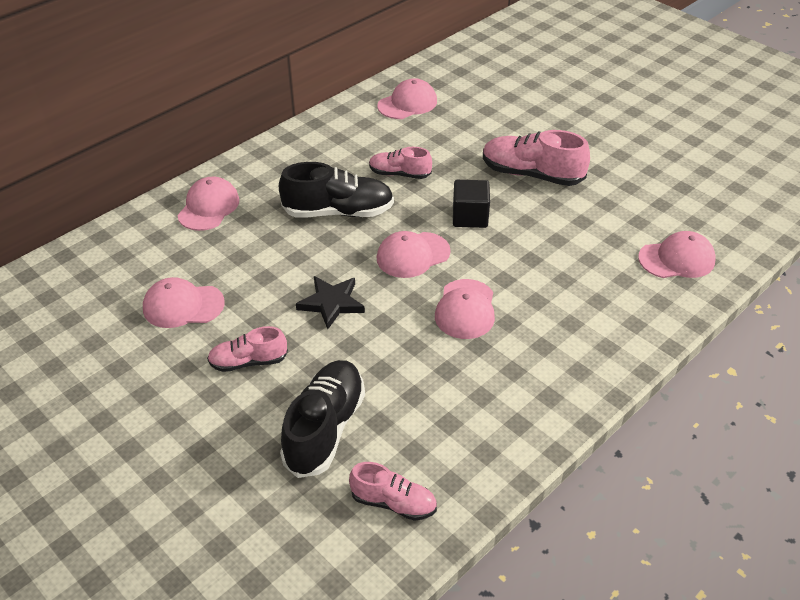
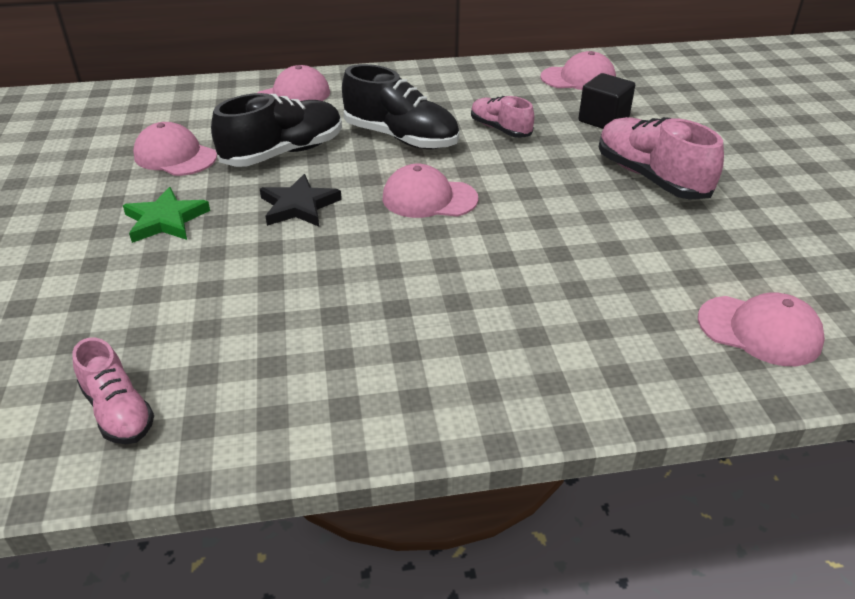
camera: 35 degrees right, 5 degrees down
(248, 362) = (166, 220): pink shoe -> green star
(325, 428) = (151, 307): black shoe -> black shoe (283, 153)
(465, 309) = (424, 268): pink cap -> none
(470, 217) = (532, 189): black cube -> black cube (603, 120)

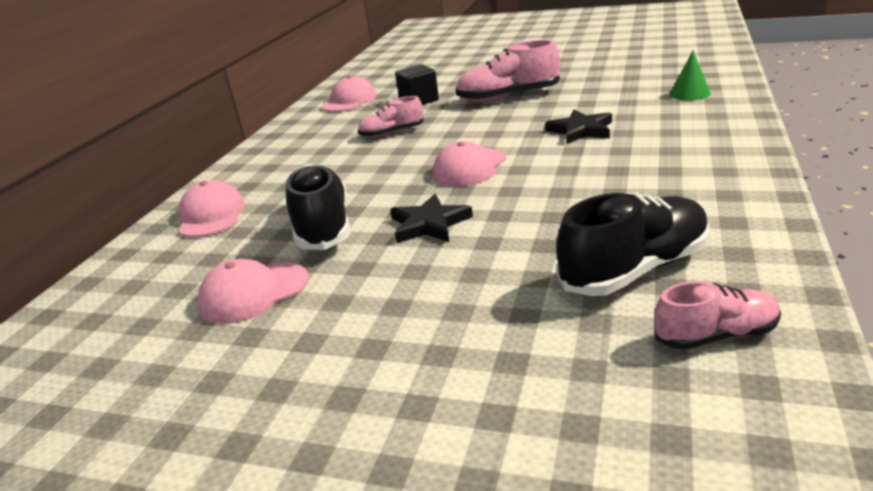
camera: 60 degrees left, 10 degrees down
(166, 220) = (388, 302): green star -> none
(401, 138) = (360, 171): black shoe -> black shoe (635, 270)
(566, 254) = (581, 130): none -> black star
(759, 331) = (689, 93): pink cap -> green cone

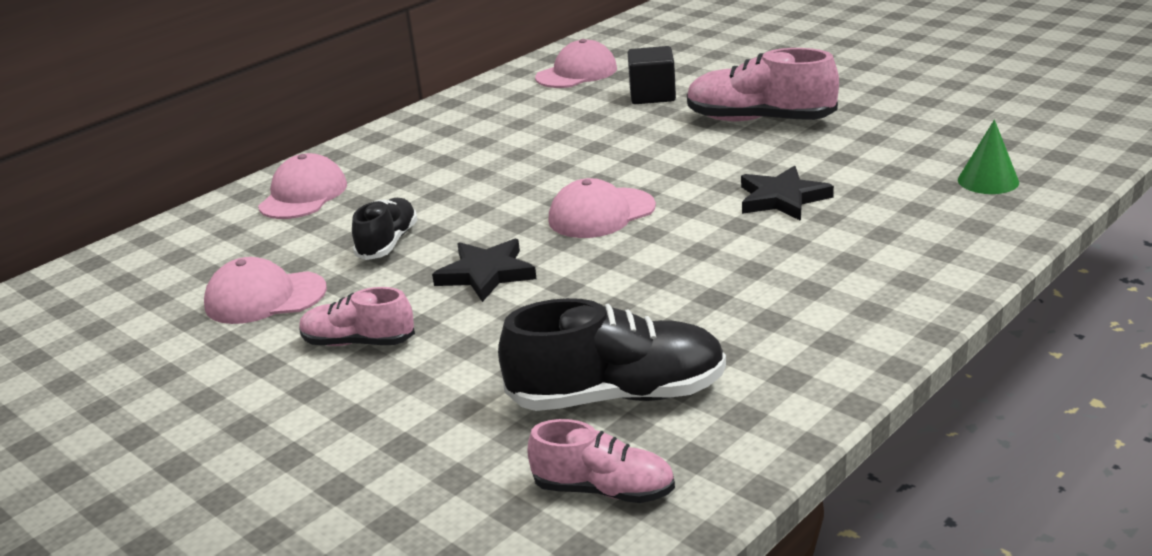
camera: 25 degrees right, 0 degrees up
(323, 227) = (388, 243): black shoe -> black shoe, size x0.60
(392, 133) = (573, 138): pink shoe -> pink shoe (358, 342)

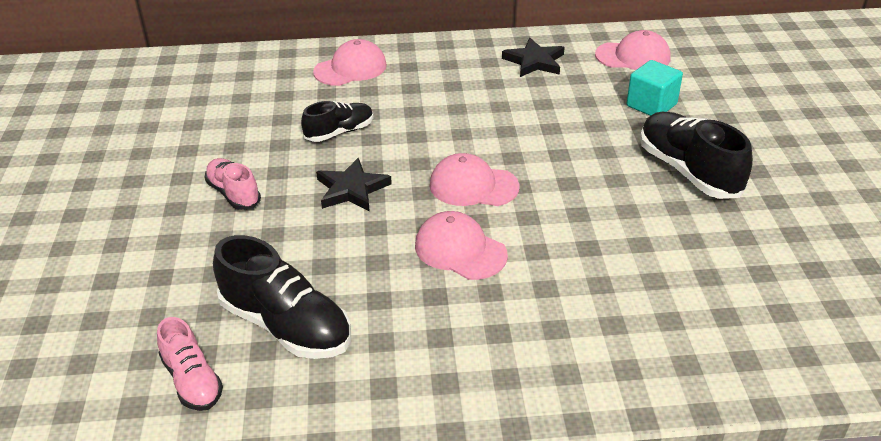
camera: 40 degrees right, 10 degrees up
(265, 298) = (238, 132): pink cap -> pink cap (460, 250)
(652, 95) = (651, 105): black cube -> turquoise cube
(759, 120) = (688, 171): pink shoe -> black shoe
(782, 198) = (595, 248): black star -> black star (534, 61)
(988, 181) = (763, 333): green cone -> none

